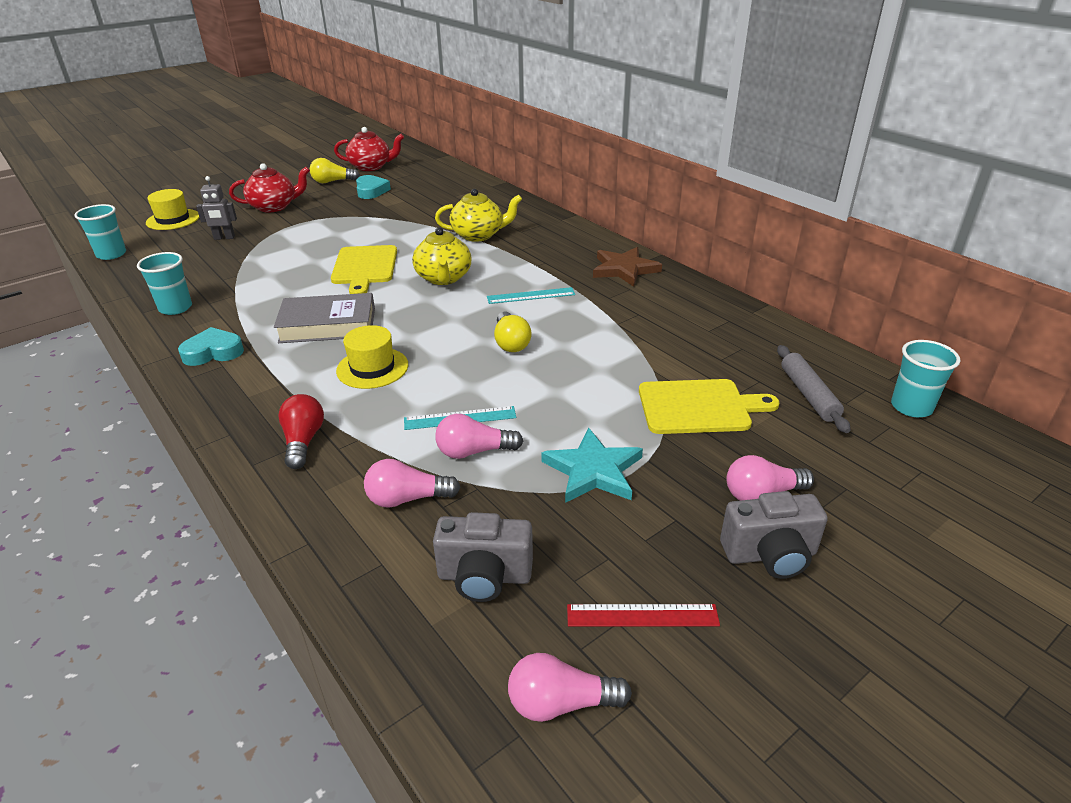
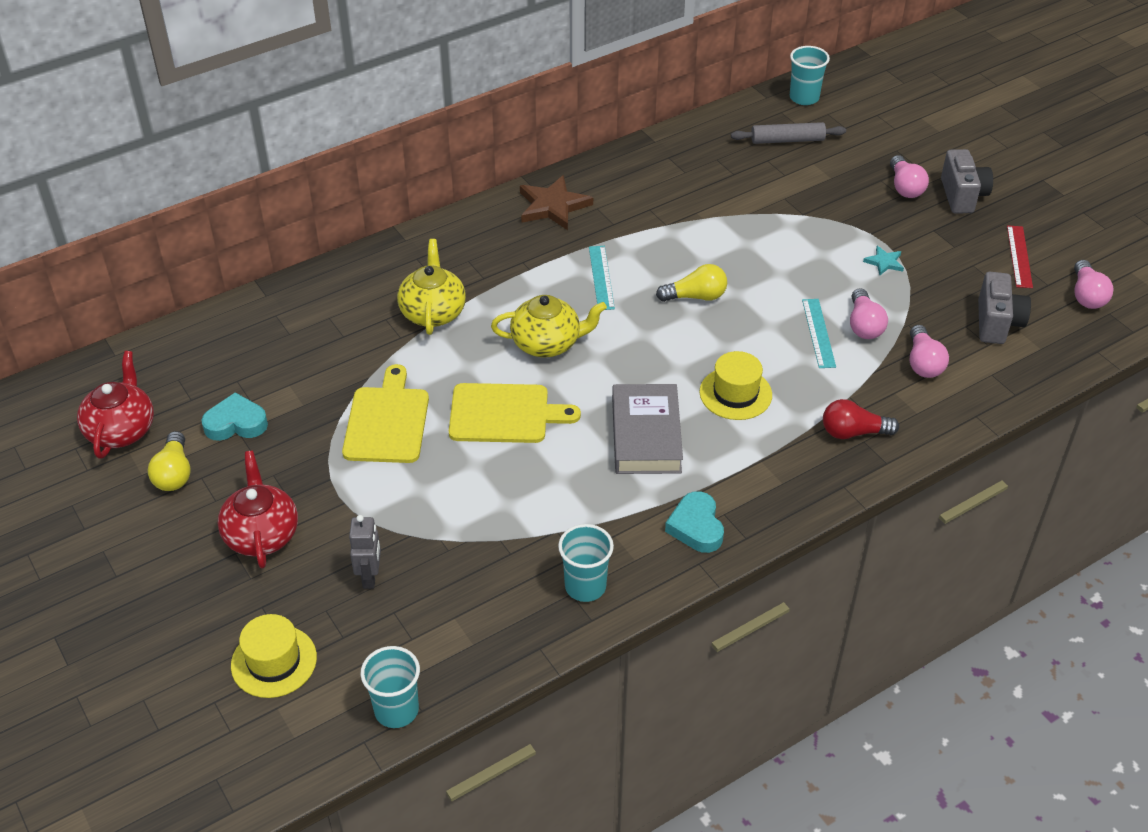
camera: 85 degrees left, 10 degrees up
(593, 470) = (884, 262): turquoise star -> turquoise star, size x0.51
(699, 407) = (803, 197): yellow cutting board -> yellow cutting board (387, 421)

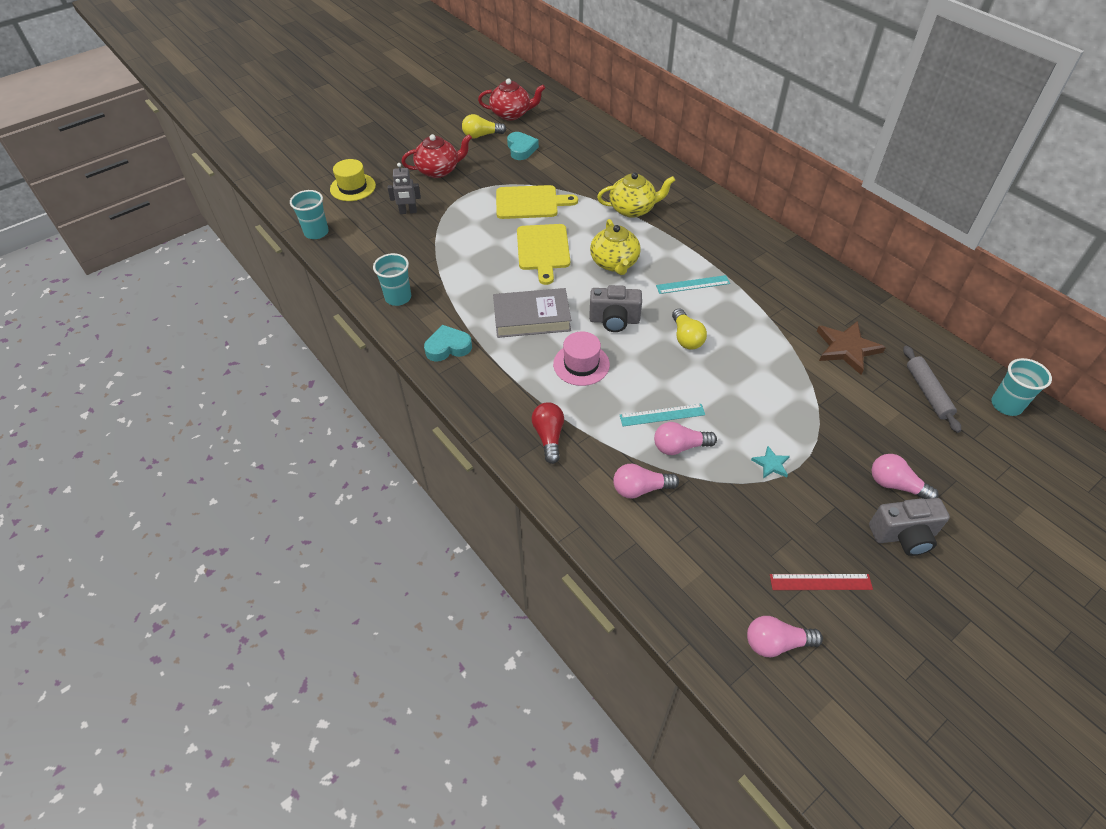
camera: 85 degrees right, 5 degrees up
(553, 206) = (767, 253): brown star -> brown star (846, 349)
(735, 393) = (581, 364): yellow hat -> pink hat
(905, 187) = (895, 485): pink light bulb -> pink light bulb turned 45 degrees clockwise
(997, 323) = (709, 552): grey camera -> grey camera (614, 320)

